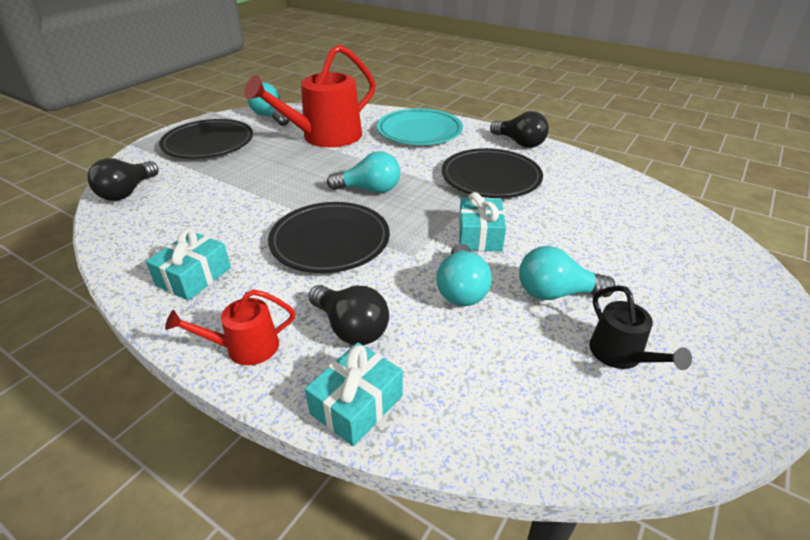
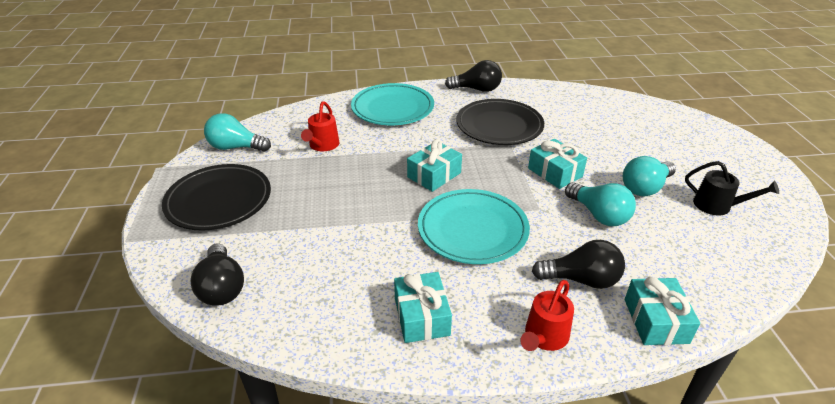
camera: 40 degrees left, 0 degrees up
(325, 137) = (322, 145): red watering can -> red watering can, size x0.49
(330, 241) = (472, 230): black plate -> turquoise plate
(369, 190) = (434, 175): turquoise light bulb -> turquoise gift

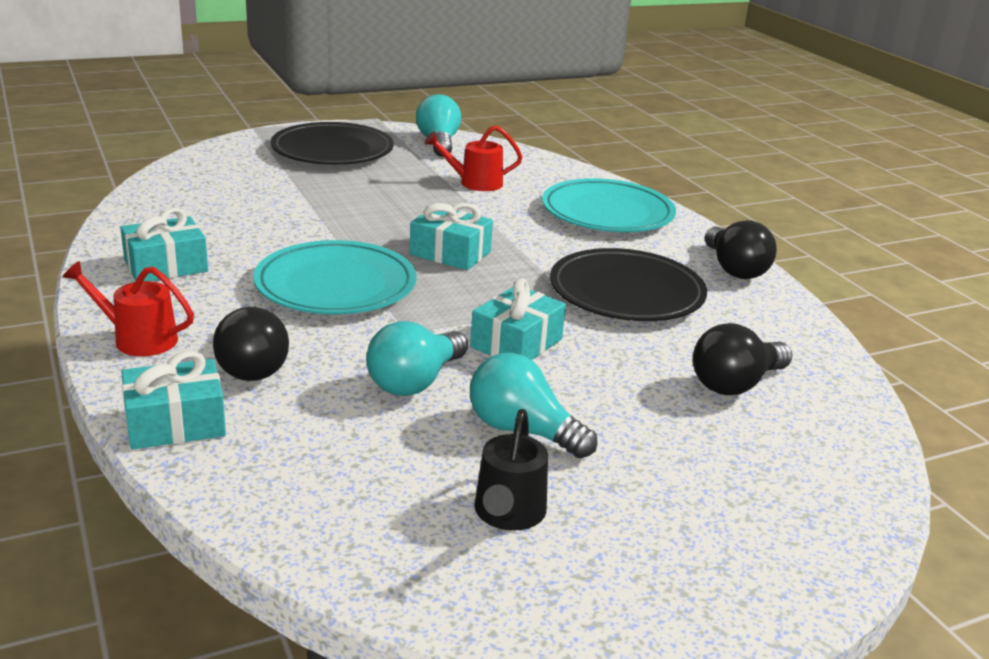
camera: 70 degrees right, 10 degrees down
(222, 287) = (196, 172): black light bulb -> black light bulb (735, 384)

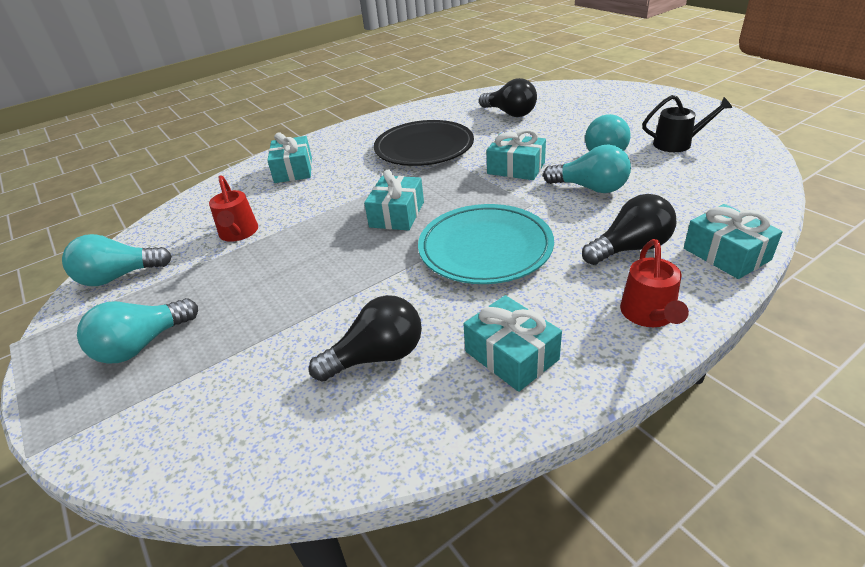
camera: 95 degrees left, 10 degrees up
(332, 151) = (142, 345): black plate -> turquoise light bulb
(607, 213) = (293, 170): turquoise plate -> turquoise gift
(734, 269) = (371, 125): black light bulb -> black light bulb (377, 356)

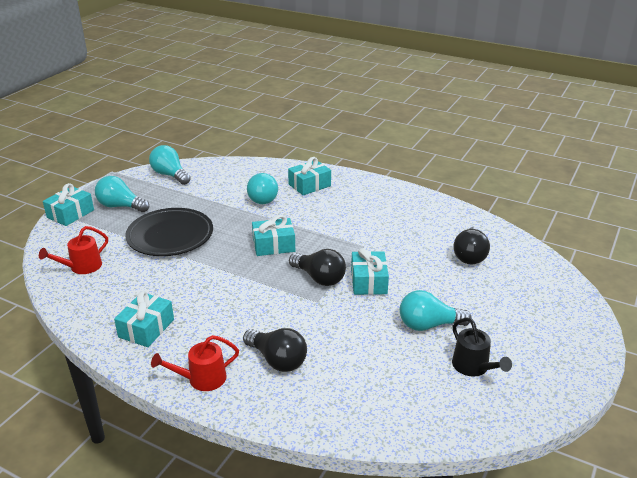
camera: 60 degrees right, 5 degrees down
(238, 233) = (225, 194): red watering can -> red watering can (82, 267)
(377, 356) = (132, 281): black light bulb -> black light bulb (319, 278)
(424, 148) = (375, 229): black plate -> black plate (170, 236)
(485, 248) = (249, 293): turquoise plate -> none
(590, 188) = (357, 326): turquoise light bulb -> turquoise light bulb (263, 197)
(726, 254) = (290, 411): turquoise gift -> turquoise gift (70, 214)

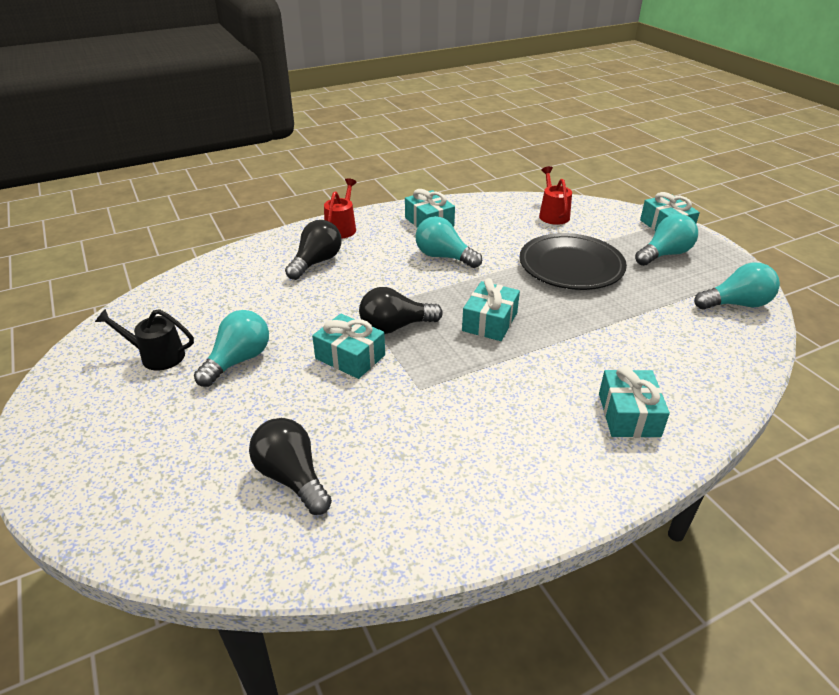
camera: 125 degrees right, 5 degrees up
(263, 197) = (617, 356): turquoise light bulb -> turquoise light bulb (444, 257)
(277, 360) = (316, 262): black light bulb -> black light bulb turned 135 degrees clockwise

